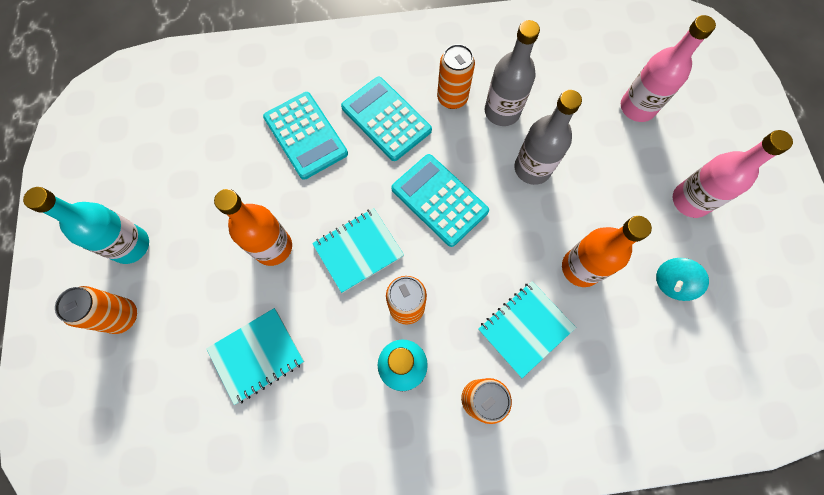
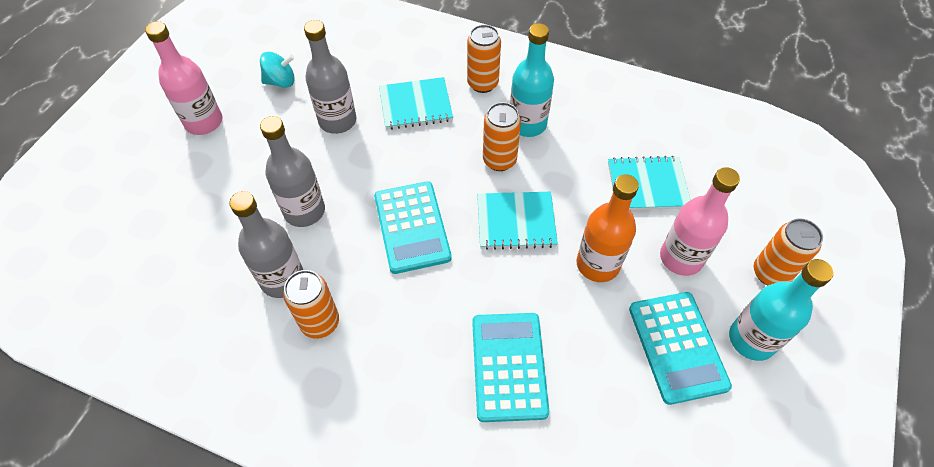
camera: 150 degrees left, 15 degrees down
(386, 119) = (407, 337): turquoise calculator -> turquoise calculator (677, 347)
(581, 268) = (337, 121): orange bottle -> grey bottle
(637, 107) = (155, 214): pink bottle -> pink bottle (681, 258)

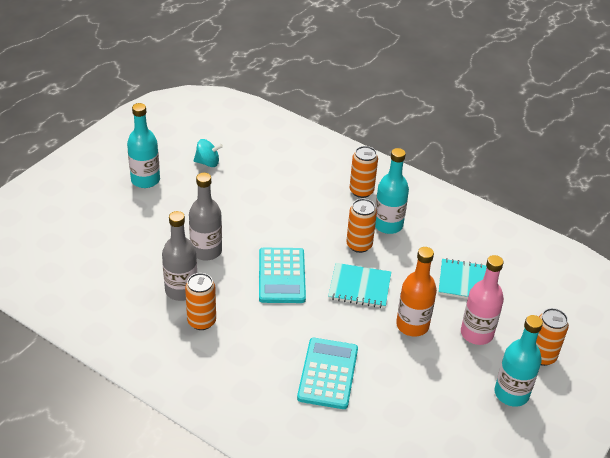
camera: 10 degrees right, 15 degrees down
(204, 122) = (145, 180): pink bottle -> turquoise bottle
(337, 121) = (244, 197): grey bottle -> none
(415, 105) = (305, 197): turquoise notebook -> none
(677, 347) = (454, 387): turquoise calculator -> none

